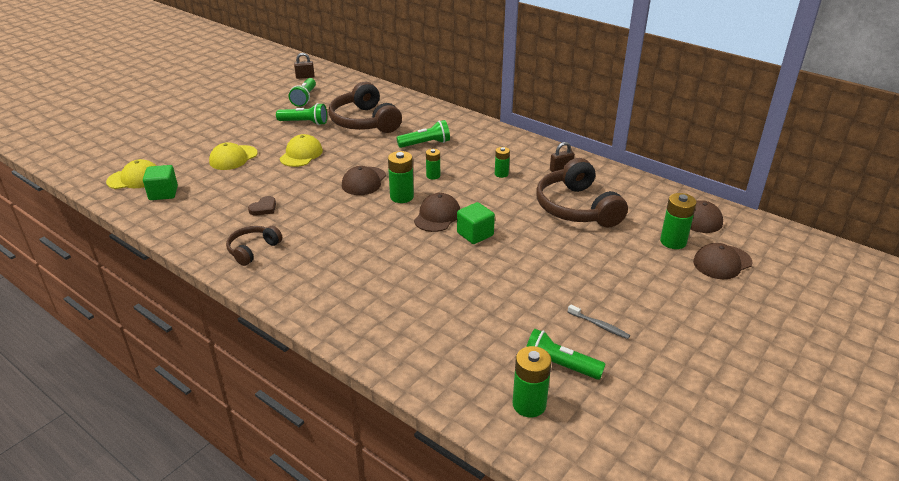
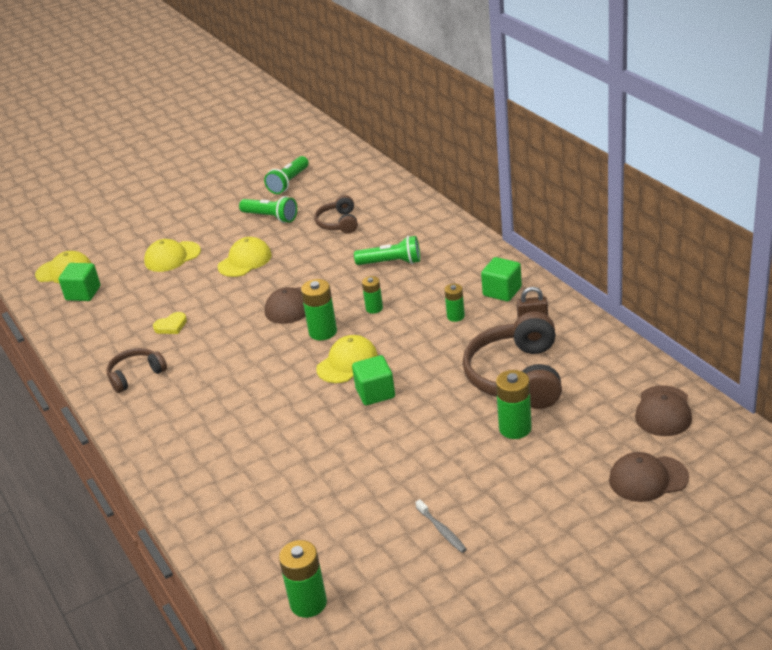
camera: 25 degrees right, 0 degrees up
(264, 208) = (171, 326): brown heart -> yellow heart
(305, 77) = (305, 151): brown padlock -> none
(364, 122) = (338, 223): brown headphones -> brown headphones, size x0.54
(437, 216) = (347, 363): brown cap -> yellow cap
(524, 154) = (502, 291): none -> green cube
(559, 366) = (367, 568): green flashlight -> none
(673, 241) = (605, 440): green battery -> green battery (515, 428)

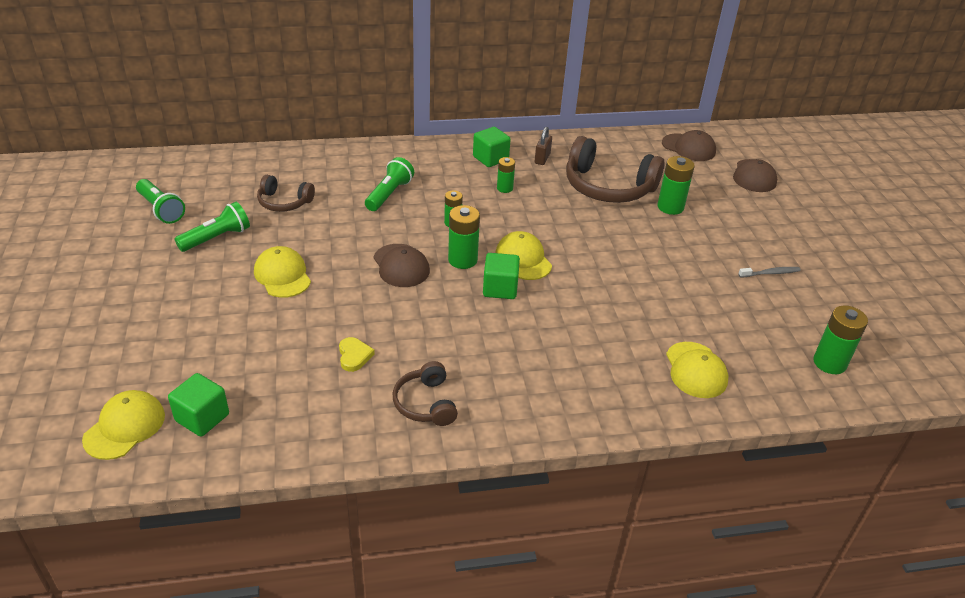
camera: 75 degrees left, 5 degrees up
(172, 257) = (208, 325): yellow cap -> yellow cap (696, 370)
(375, 393) = (579, 256): green cube -> green cube (500, 288)

